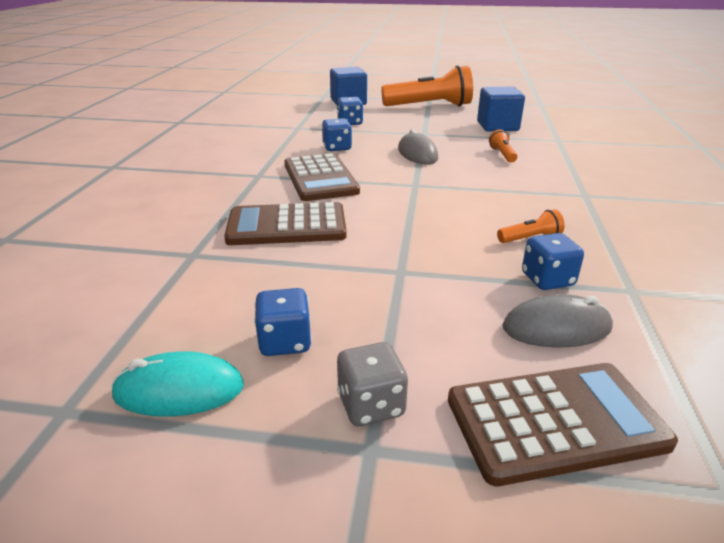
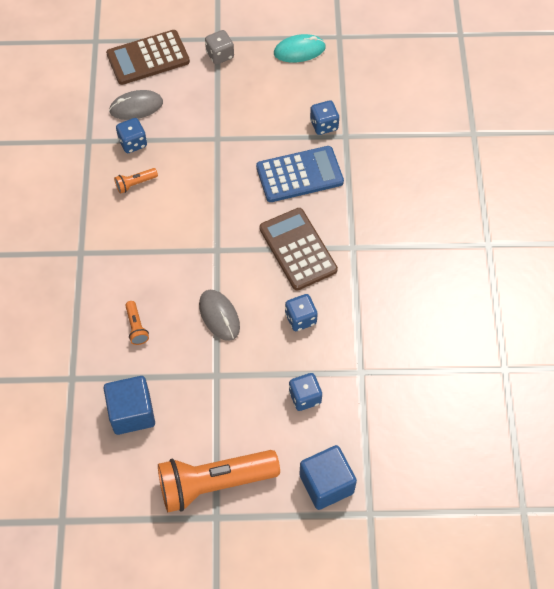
camera: 170 degrees right, 30 degrees up
(285, 342) = (265, 80): blue dice -> blue dice (324, 125)
(287, 226) = (299, 175): brown calculator -> blue calculator

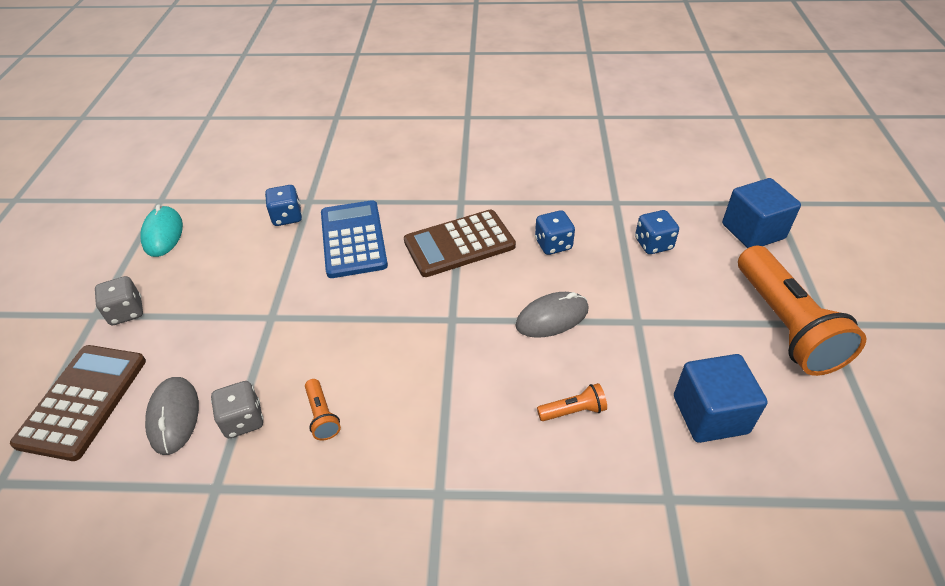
camera: 85 degrees left, 15 degrees down
(133, 143) = (243, 420): blue dice -> grey dice
(148, 58) = (83, 401): brown calculator -> brown calculator turned 150 degrees counterclockwise

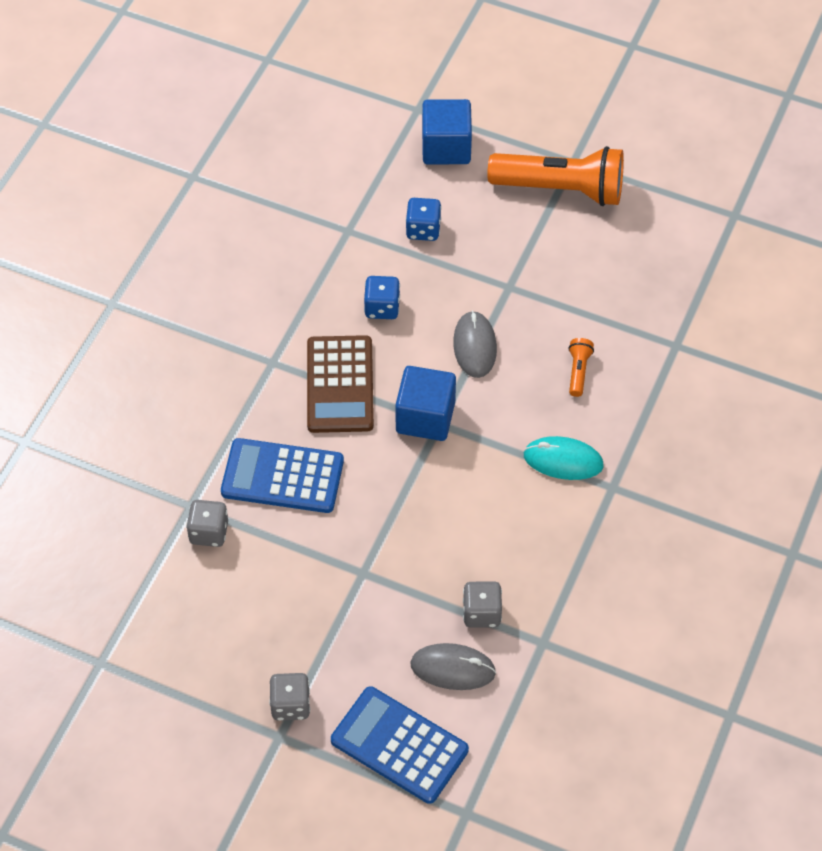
camera: 70 degrees left, 10 degrees up
(83, 401) = (399, 745): brown calculator -> blue calculator
(163, 234) = (171, 663): turquoise mouse -> turquoise mouse (563, 460)
(287, 217) = (209, 532): blue dice -> grey dice
(322, 416) = (504, 551): orange flashlight -> none
(710, 414) = (620, 285): blue cube -> blue cube (425, 417)

